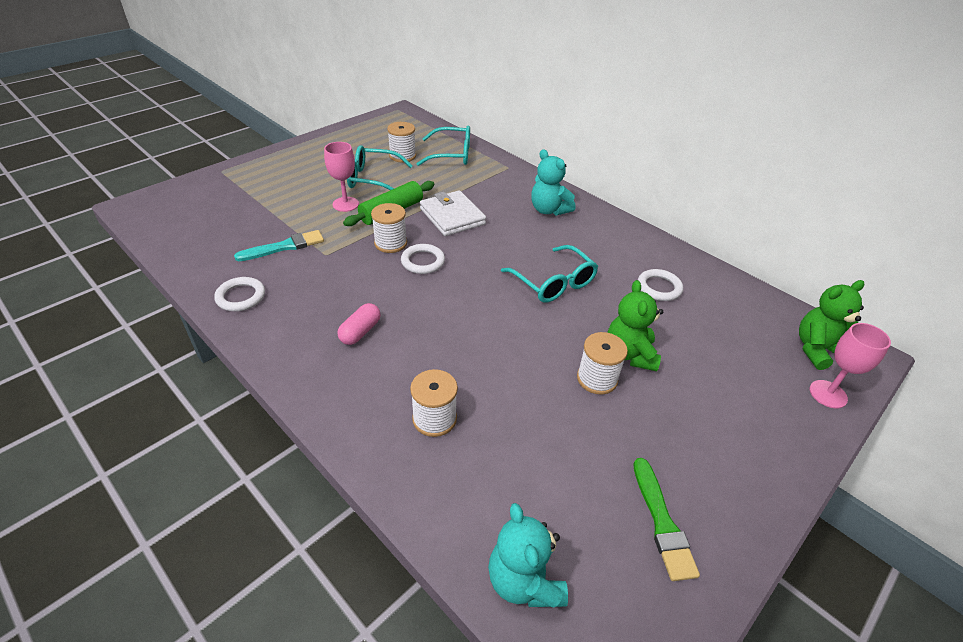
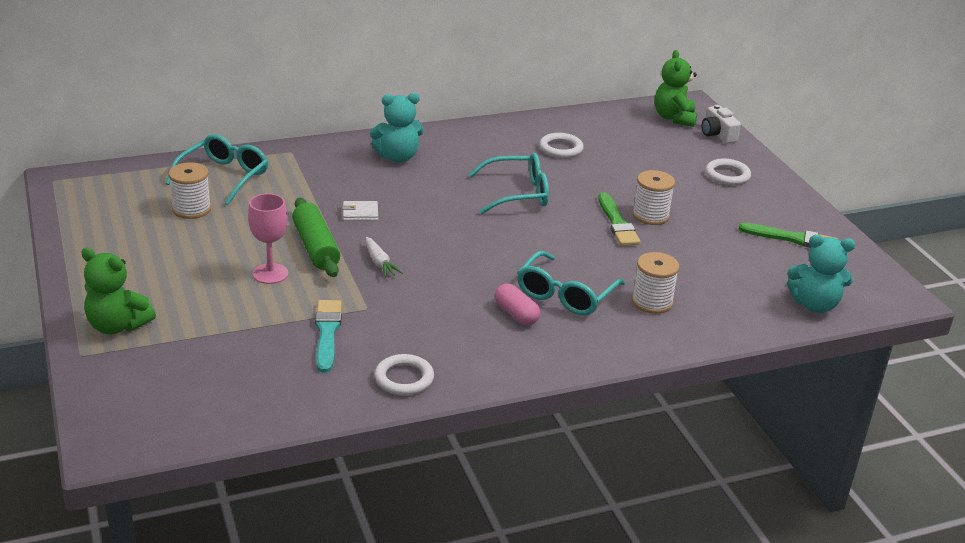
camera: 65 degrees left, 10 degrees down
(373, 179) = (227, 242): turquoise glasses -> turquoise glasses (565, 295)
(390, 243) = (379, 263): white spool -> white carrot
(423, 261) = (429, 252): white ring -> white ring (727, 175)
(452, 216) = (360, 213): white wallet -> white wallet, size x0.51
(560, 358) = (617, 223): none -> green brush
(629, 354) = (632, 192): green teddy bear -> green teddy bear (117, 326)
(828, 394) = (717, 134): pink goblet -> white camera

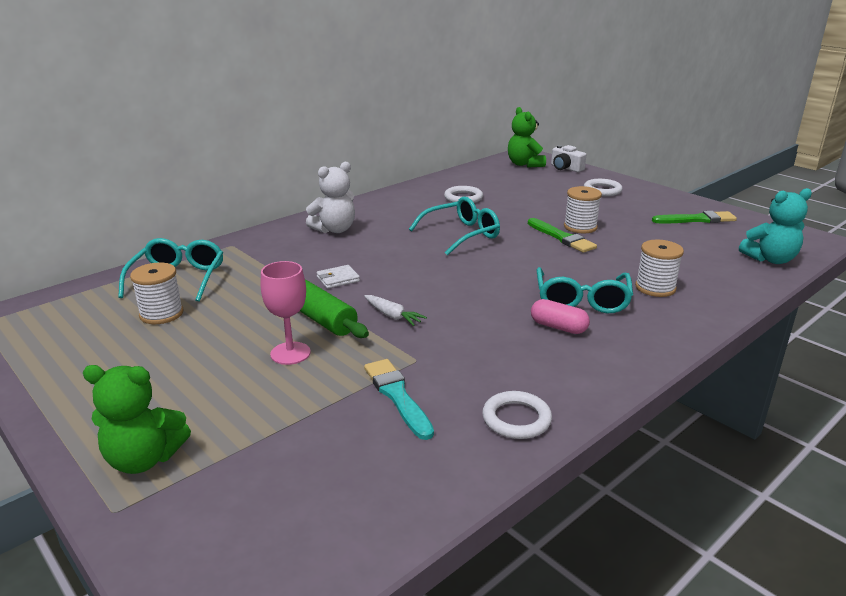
camera: 20 degrees left, 5 degrees down
(398, 157) = (334, 229): turquoise teddy bear -> white teddy bear

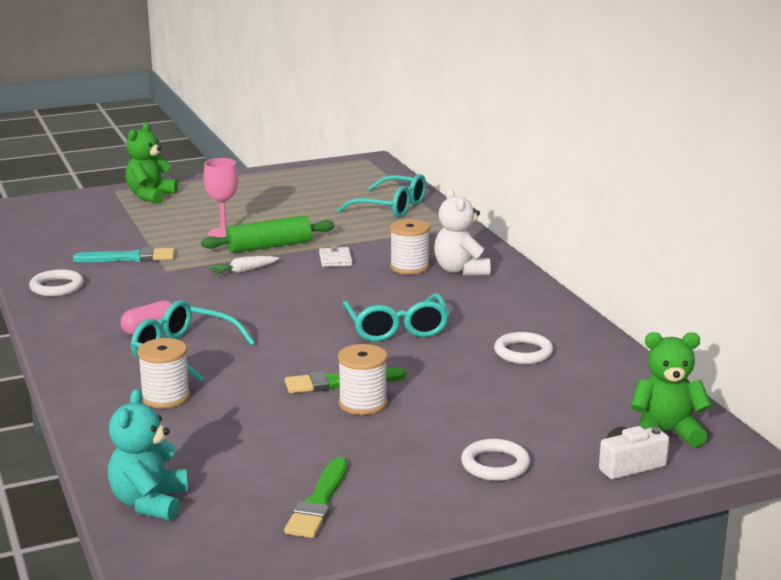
camera: 110 degrees right, 5 degrees down
(161, 314) = (329, 201): white spool -> white spool (409, 267)

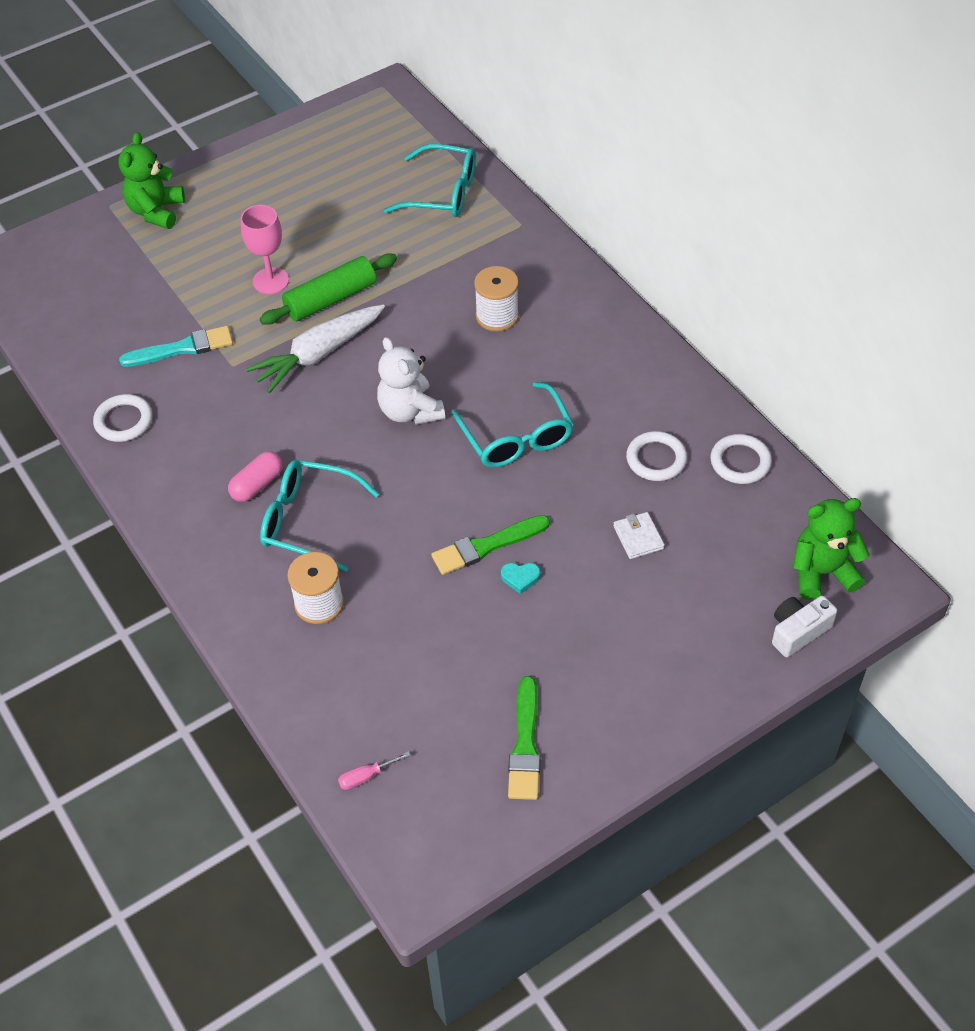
camera: 10 degrees left, 30 degrees up
(149, 503) = (366, 776): turquoise teddy bear -> pink screwdriver
(243, 271) = (318, 354): white carrot -> white carrot, size x1.93
(335, 259) = (412, 314): white wallet -> white wallet (638, 537)
(363, 403) = (520, 578): white spool -> turquoise heart
(461, 270) = (553, 313): white teddy bear -> white teddy bear (410, 411)
(495, 464) = (674, 654): white ring -> white ring (740, 462)

